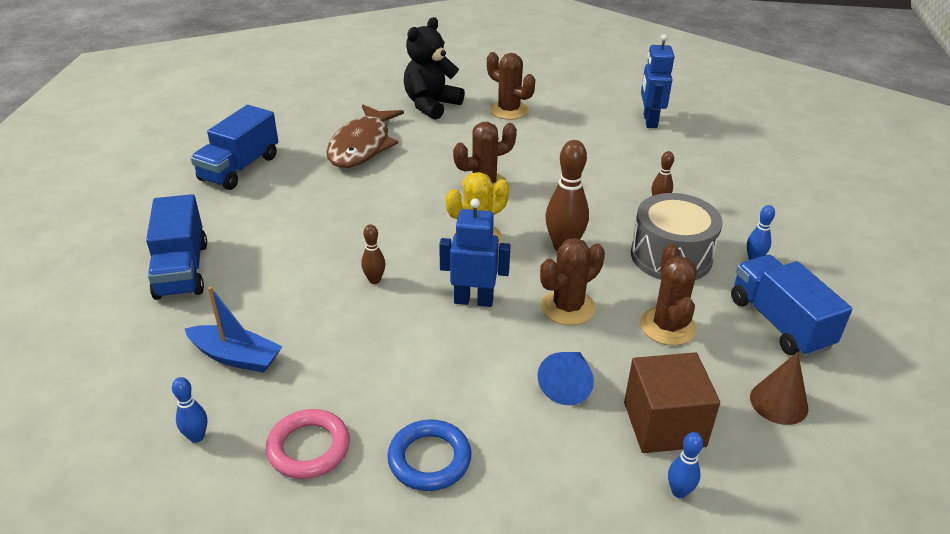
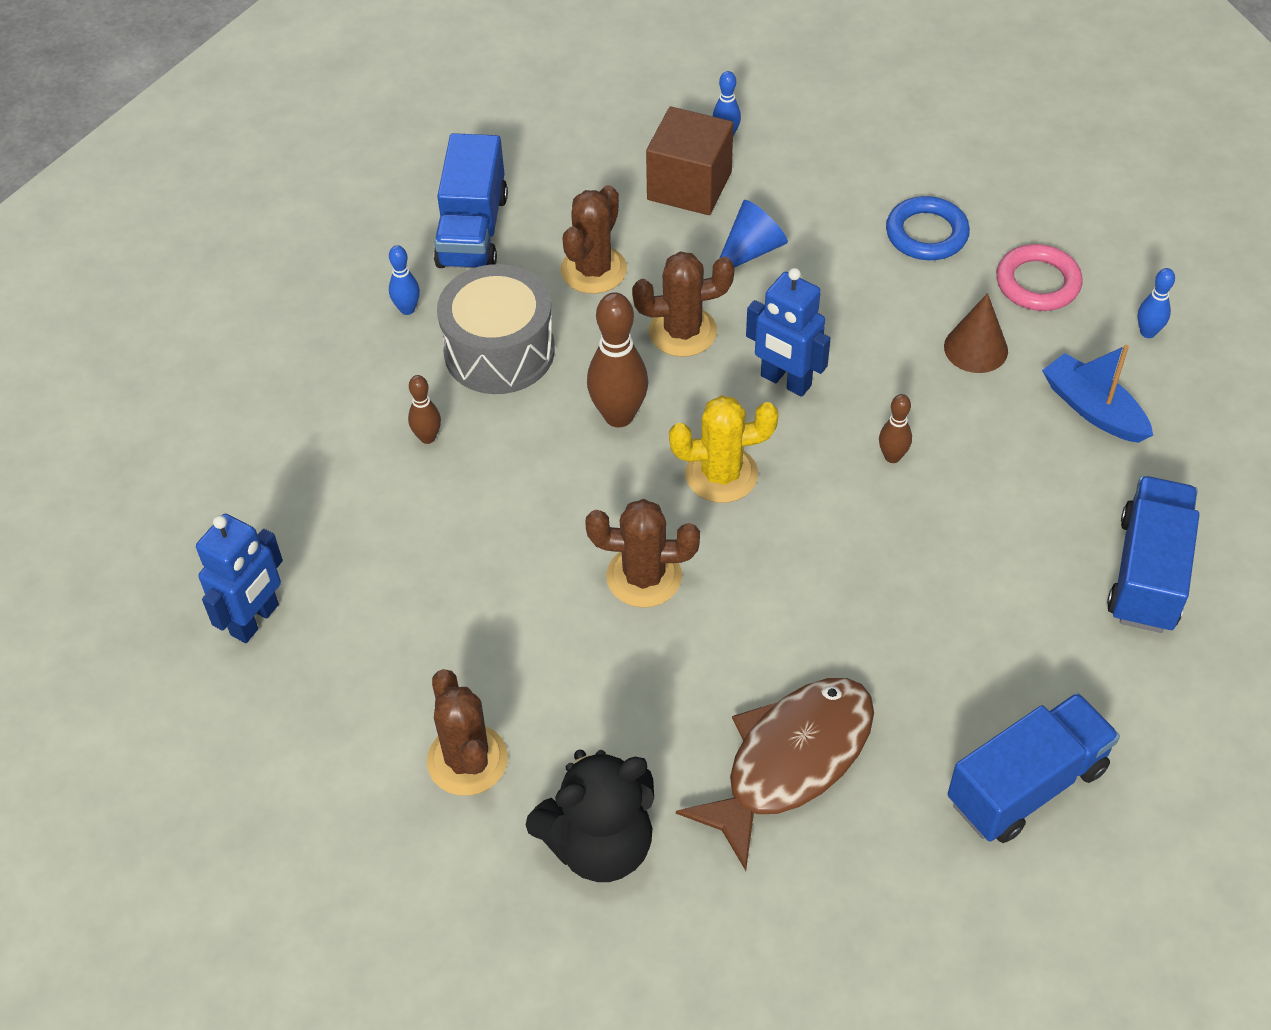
camera: 150 degrees left, 15 degrees up
(778, 402) = (565, 165): brown cone -> brown cone (975, 348)

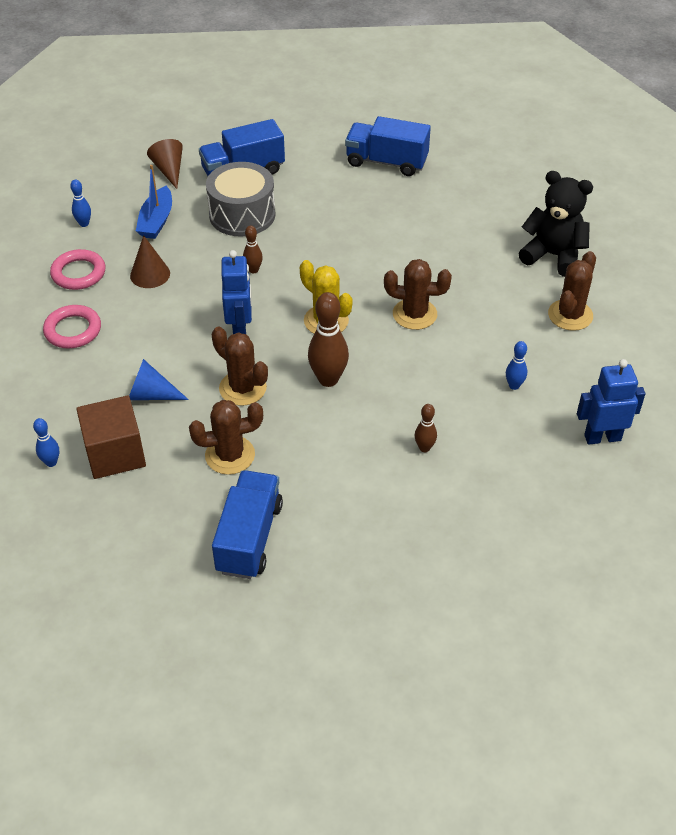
camera: 130 degrees left, 5 degrees down
(407, 309) = (345, 524): blue bowling pin -> blue bowling pin (514, 385)
(472, 230) = (249, 538): blue truck -> blue truck turned 45 degrees counterclockwise
(499, 351) = (334, 458): grey drum -> grey drum (242, 214)
(644, 577) = (414, 314): brown cactus -> brown cactus turned 45 degrees counterclockwise
(790, 761) = (452, 224): brown fish -> none
(926, 234) = (73, 330): blue ring -> pink ring
(1217, 484) = (169, 170): none -> brown cone

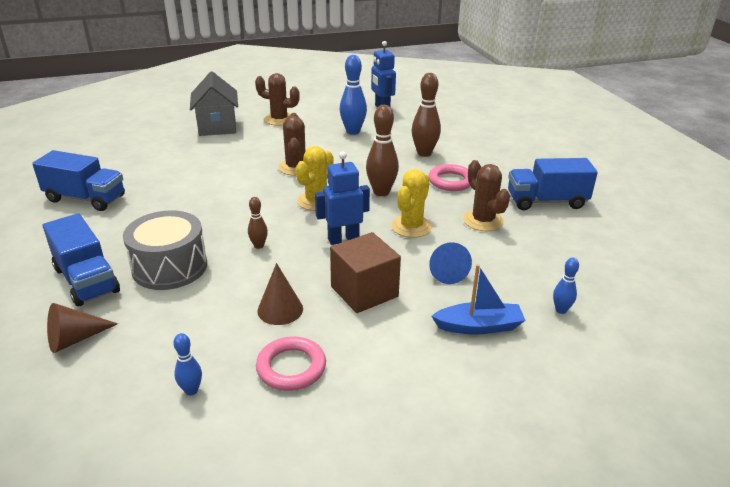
camera: 105 degrees left, 15 degrees down
(73, 330) = (387, 345): pink ring -> pink ring (451, 181)
(115, 453) = (523, 275): brown cube -> brown cube (364, 291)
(156, 221) = (183, 326): blue boat -> blue boat (479, 326)
(242, 388) = (411, 226): brown cactus -> yellow cactus
(386, 162) = (85, 198): blue truck -> blue truck turned 75 degrees counterclockwise
(424, 448) = (424, 153): brown bowling pin -> brown bowling pin, size x1.89
(514, 385) = (353, 131): blue bowling pin -> blue bowling pin, size x1.89
(553, 255) = (217, 127): black teddy bear -> grey house

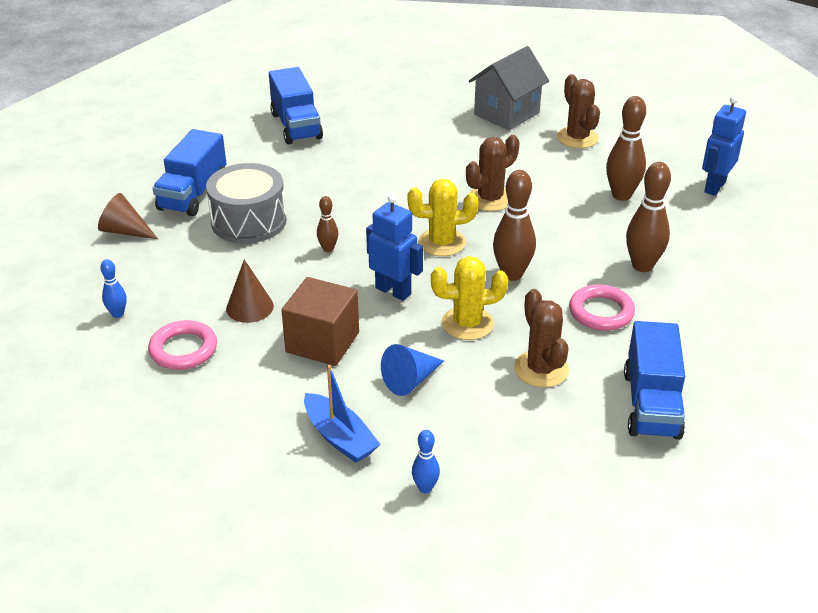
camera: 55 degrees right, 5 degrees up
(353, 131) = (621, 195): blue bowling pin -> brown bowling pin
(483, 221) = (541, 369): brown cactus -> brown cactus turned 45 degrees counterclockwise
(546, 201) = (651, 404): blue truck -> blue truck turned 135 degrees counterclockwise

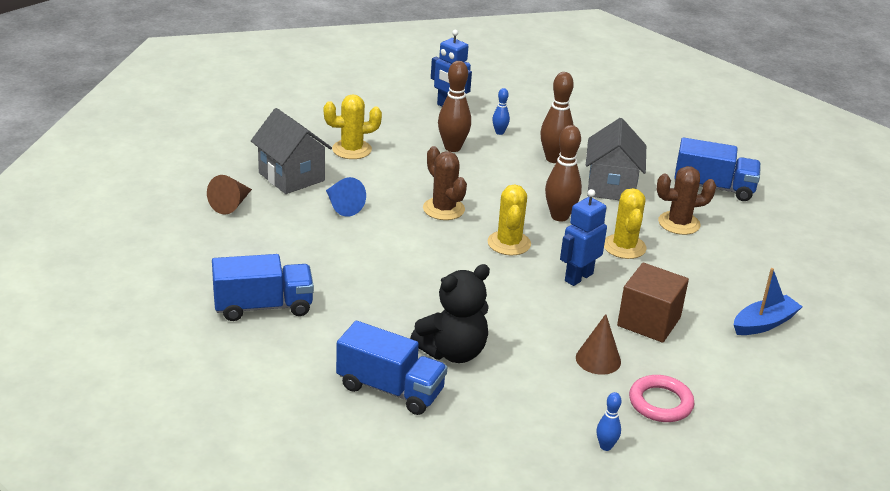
camera: 85 degrees left, 5 degrees down
(125, 231) = (455, 442): brown cone -> brown cone (231, 204)
(249, 221) = (453, 352): grey drum -> black teddy bear
(328, 249) = (509, 306): brown bowling pin -> none
(410, 380) = (695, 283): blue cone -> blue cone (342, 206)
(425, 488) = (809, 290): blue bowling pin -> blue bowling pin (499, 132)
(577, 138) = (352, 150): brown cactus -> yellow cactus
(601, 312) = (611, 187): pink ring -> grey house

